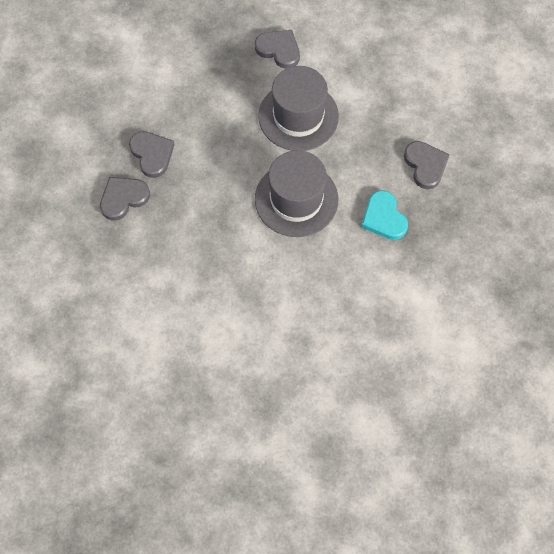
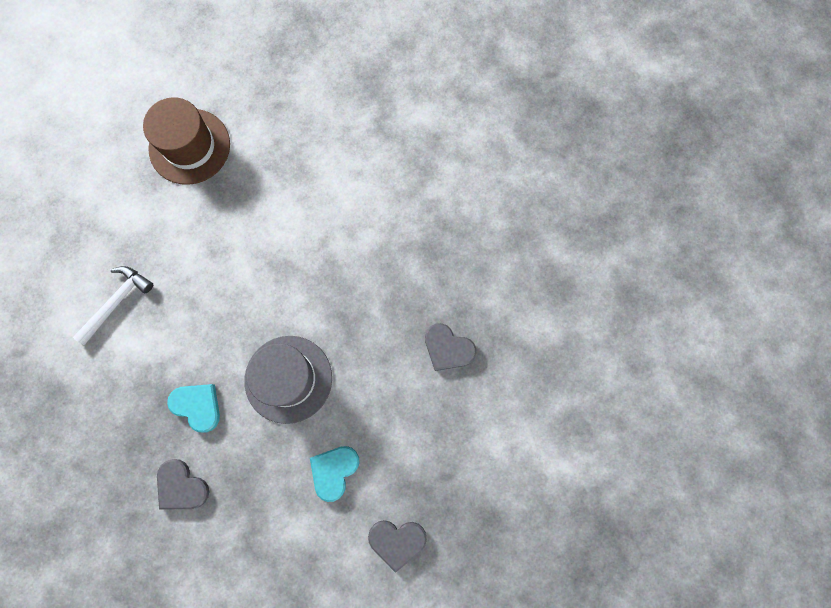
camera: 150 degrees right, 10 degrees up
(123, 198) = (444, 291): grey heart -> none
(273, 464) = (189, 146): none -> brown hat
(298, 116) = (334, 471): grey hat -> turquoise heart
(416, 343) = (116, 302): none -> white hammer

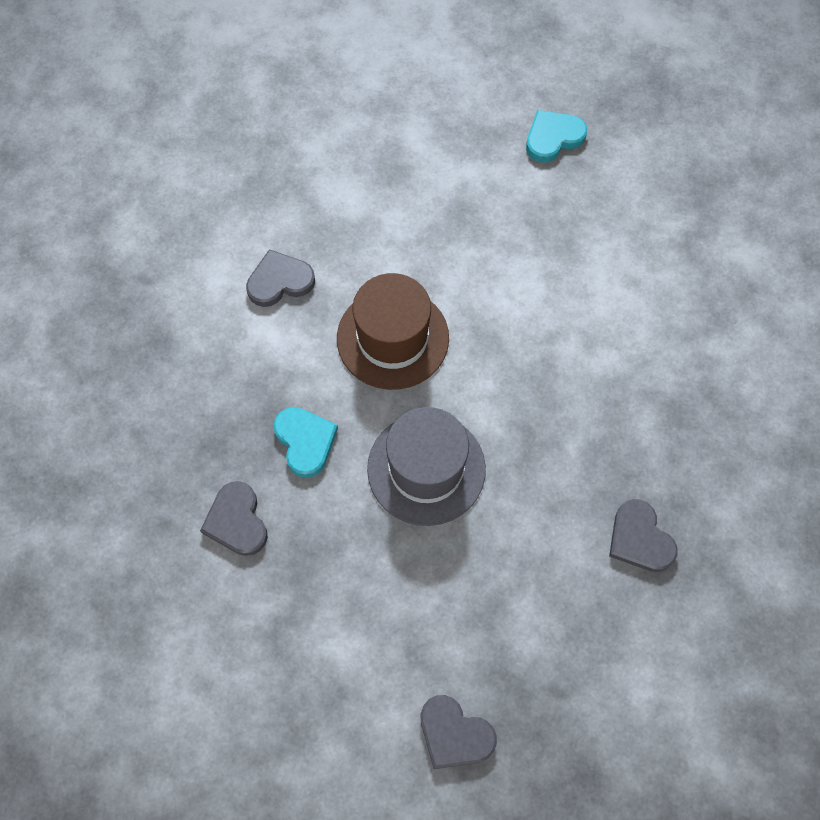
camera: 30 degrees right, 10 degrees down
(116, 302) = (280, 281): white hammer -> grey heart
(189, 146) = (453, 158): brown hat -> brown hat (392, 338)
(334, 471) = (423, 605): turquoise heart -> turquoise heart (553, 138)

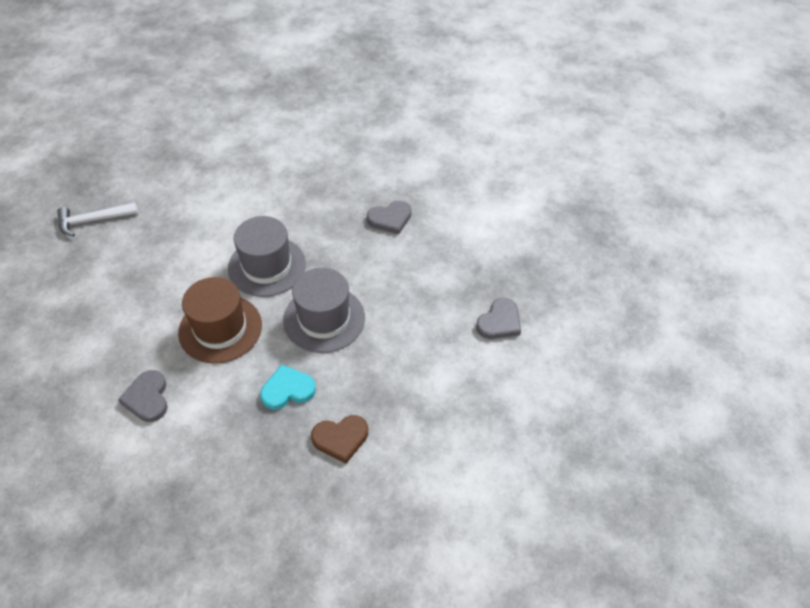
camera: 85 degrees left, 15 degrees down
(237, 521) = (340, 439): grey heart -> brown heart
(510, 374) = (267, 266): none -> grey hat
(553, 138) = (93, 220): turquoise heart -> white hammer

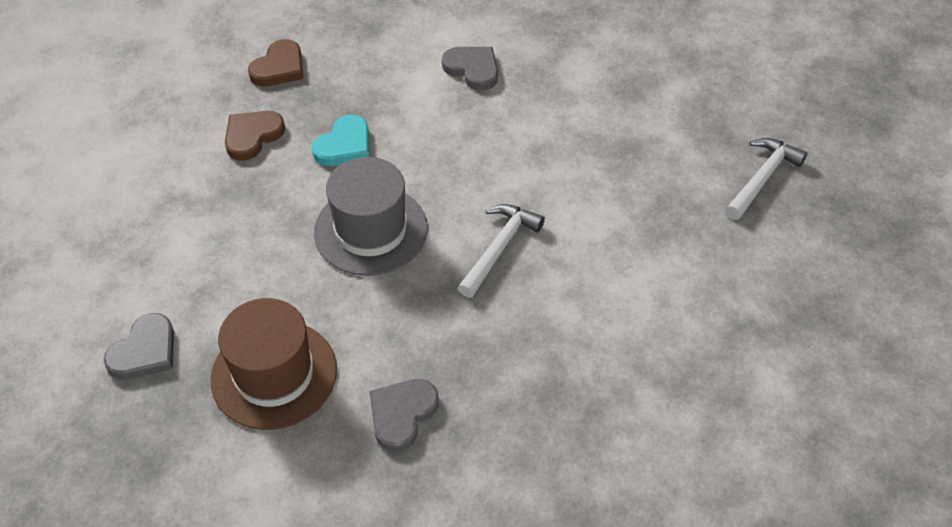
camera: 145 degrees right, 0 degrees up
(220, 328) = (474, 157): brown hat -> brown hat (274, 374)
(267, 266) = (499, 248): grey hat -> white hammer
(273, 497) = (279, 67): none -> brown heart
(499, 322) = (145, 351): grey heart -> grey heart turned 150 degrees counterclockwise

